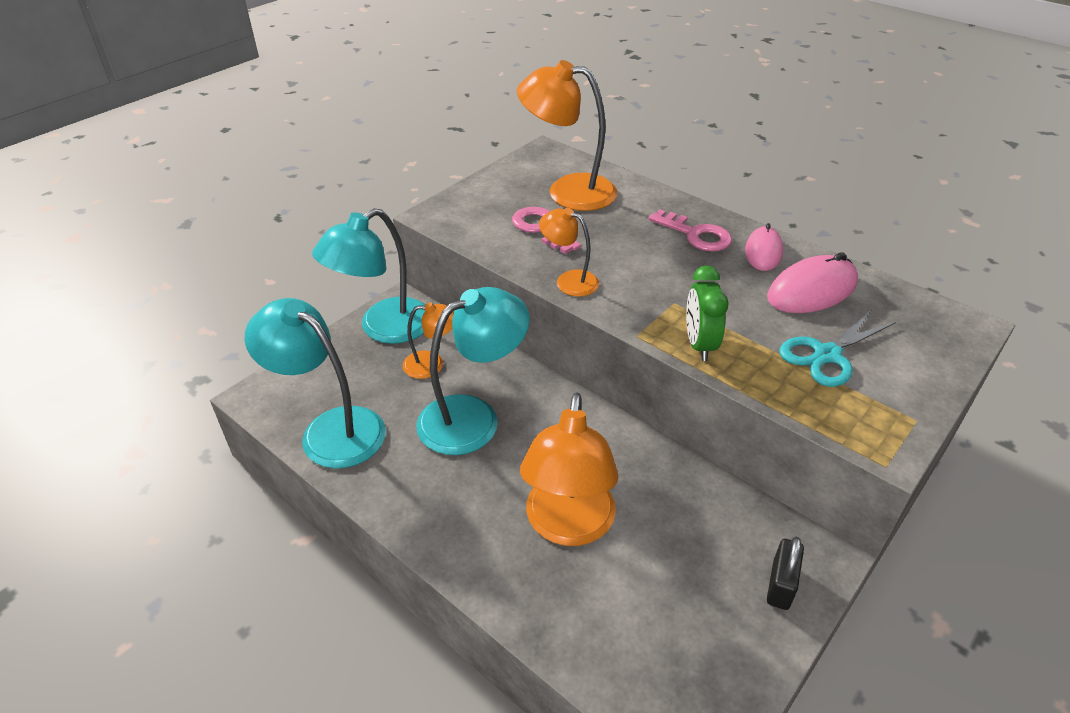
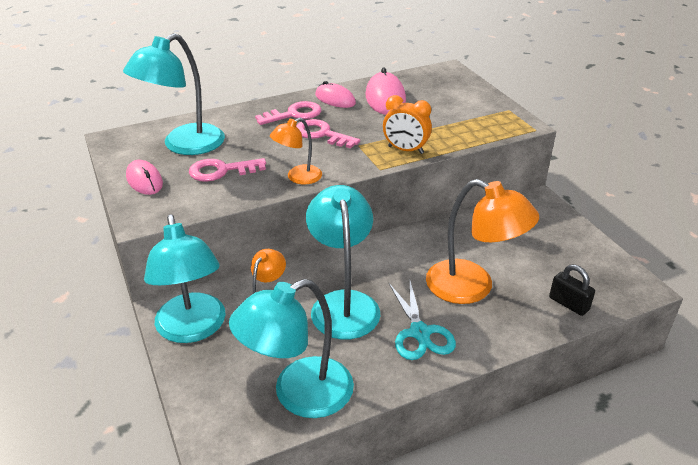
camera: 65 degrees left, 5 degrees down
(492, 193) = (144, 180): none -> pink mouse
(568, 191) = (184, 145): orange lamp -> turquoise lamp
(672, 268) = (322, 134): none -> pink key
(699, 344) = (405, 150): green clock -> orange clock
(780, 585) = (550, 221): black padlock -> black padlock (568, 304)
(827, 355) = (444, 114): turquoise scissors -> turquoise scissors (420, 333)

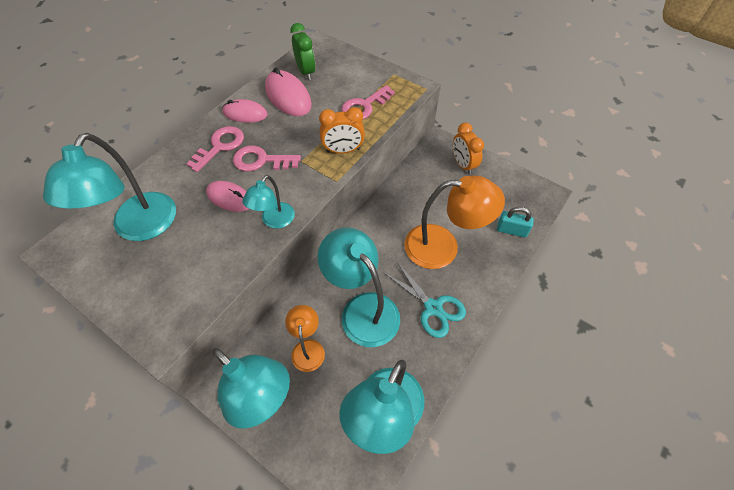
camera: 30 degrees left, 20 degrees up
(144, 180) = (130, 289): pink mouse -> pink mouse (230, 198)
(221, 171) = (198, 243): pink key -> pink key (364, 106)
(298, 177) = (274, 221): orange lamp -> turquoise lamp
(418, 85) = (306, 72): none -> green clock
(553, 228) = (463, 165): none -> orange clock
(568, 304) = (511, 230): black padlock -> turquoise padlock

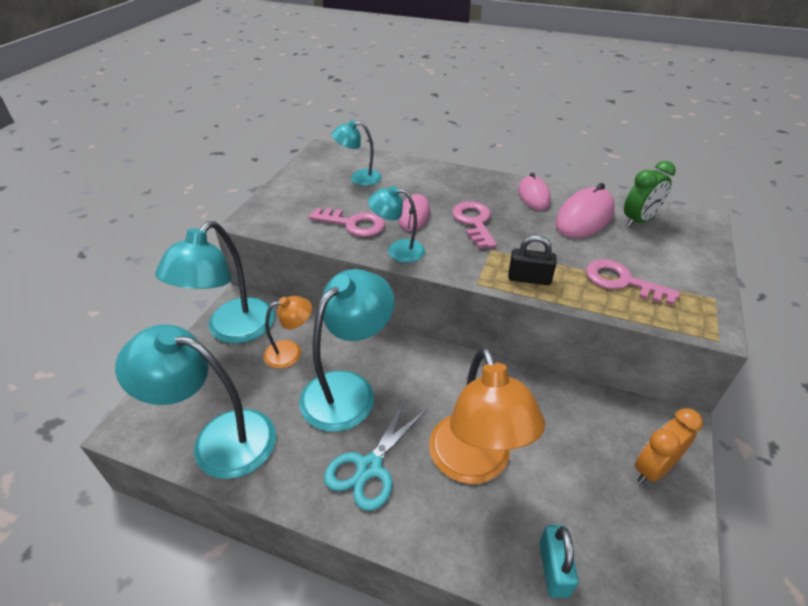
camera: 75 degrees right, 15 degrees down
(139, 228) = (359, 178): turquoise lamp -> turquoise lamp, size x0.54
(220, 146) = (477, 193): pink key -> pink key (353, 224)
(343, 150) = (529, 279): orange clock -> black padlock

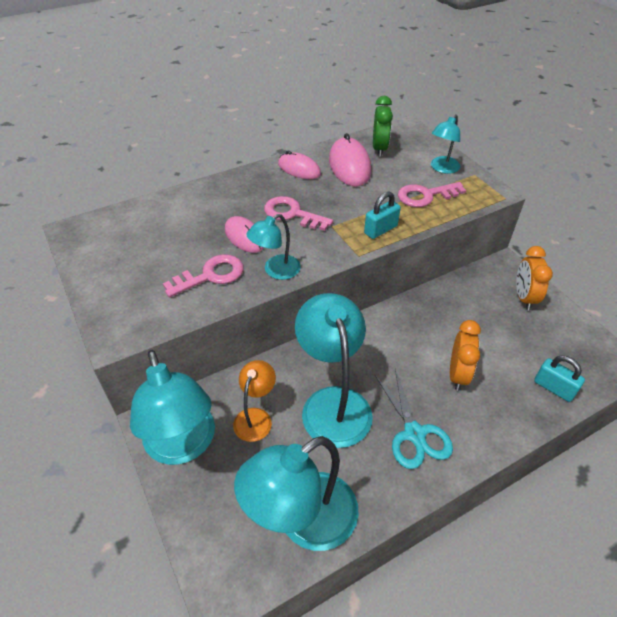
camera: 50 degrees left, 5 degrees up
(359, 178) = (150, 235): turquoise lamp -> turquoise lamp (442, 168)
(474, 464) = (457, 374): orange lamp -> orange clock
(529, 279) = (380, 230): black padlock -> turquoise padlock

